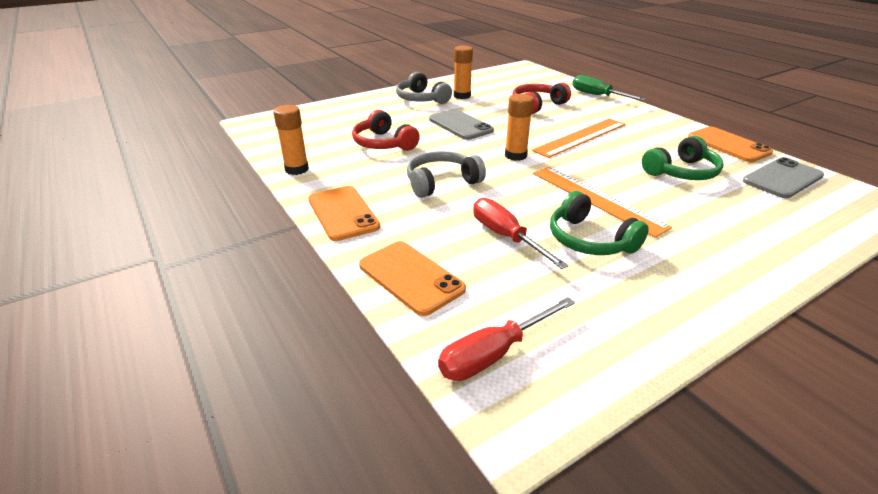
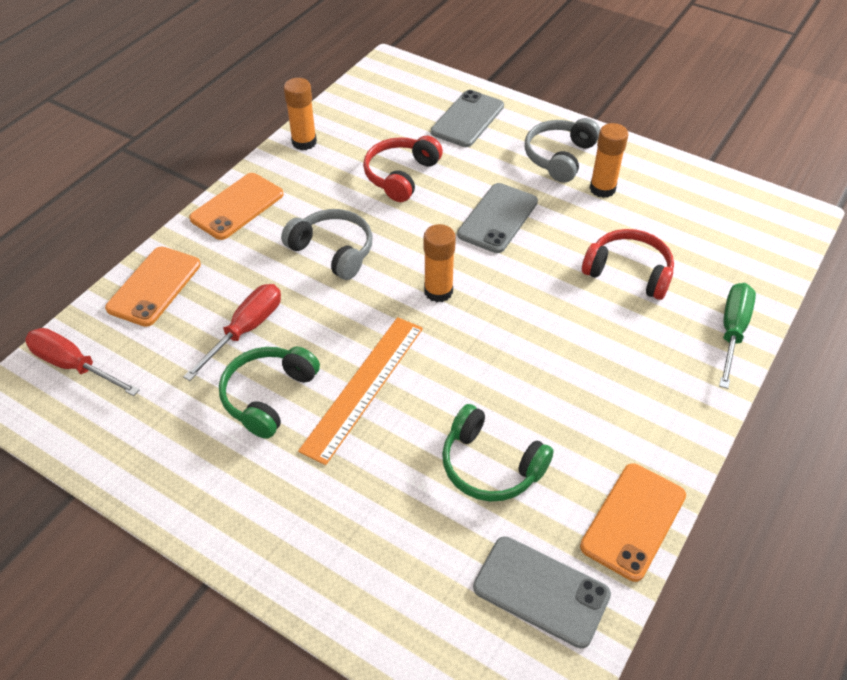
camera: 65 degrees right, 15 degrees up
(351, 113) = (467, 119): none -> grey phone
(581, 137) = (540, 341): orange ruler -> none

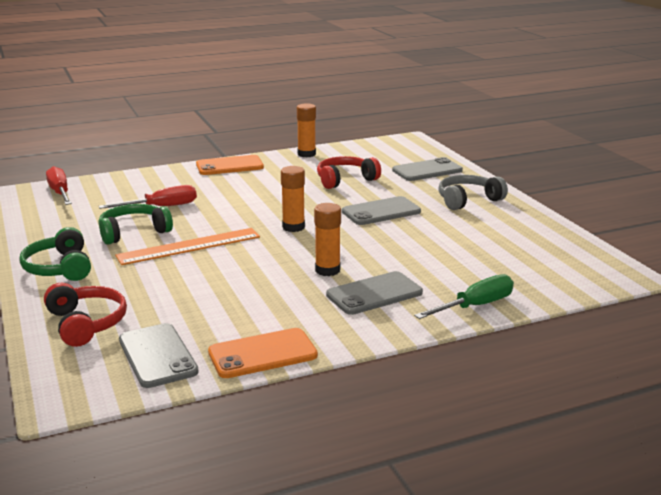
camera: 35 degrees right, 25 degrees down
(154, 286) = (141, 180): orange phone -> none
(333, 251) = (256, 195): grey headphones -> none
(490, 465) = (211, 299): green headphones -> green headphones (60, 268)
(602, 189) = (478, 220): orange glue stick -> orange glue stick (327, 270)
(628, 272) = (438, 258): red headphones -> red headphones (86, 324)
(632, 363) = (374, 294): none -> grey phone

